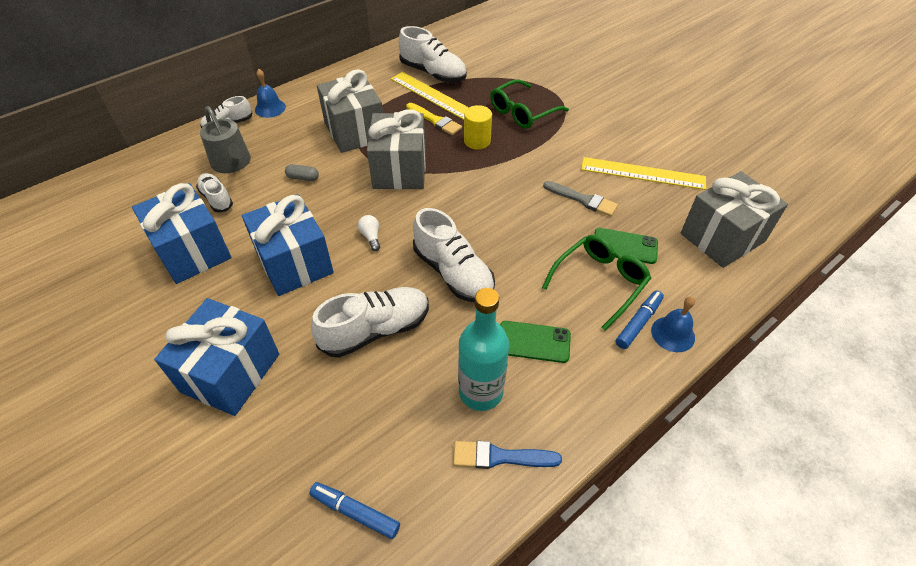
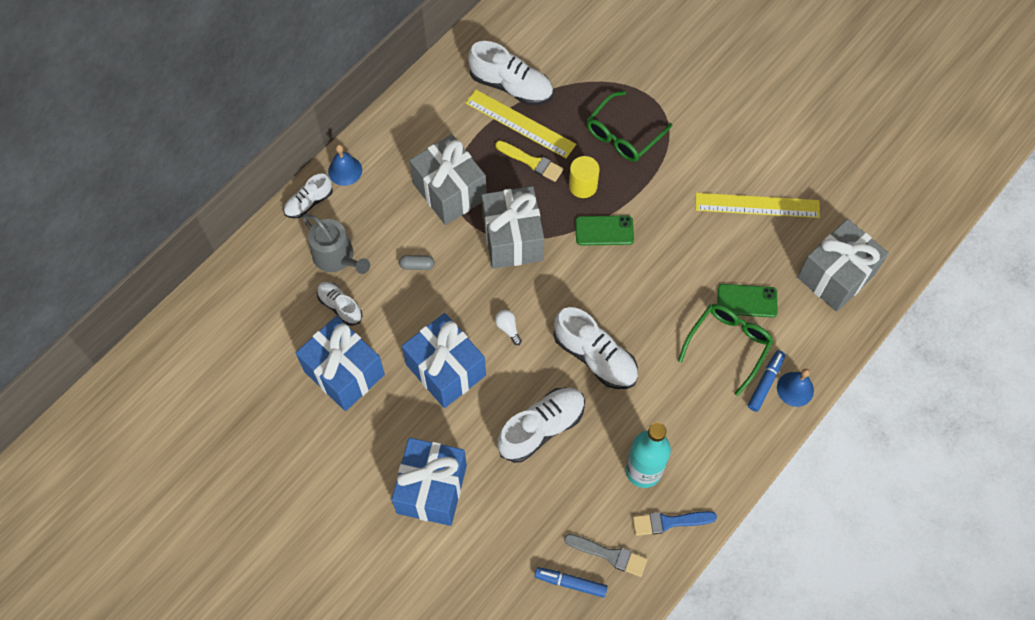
camera: 10 degrees left, 15 degrees up
(533, 342) = (679, 416): green phone -> green phone (604, 231)
(583, 200) = (702, 250): grey brush -> grey brush (609, 555)

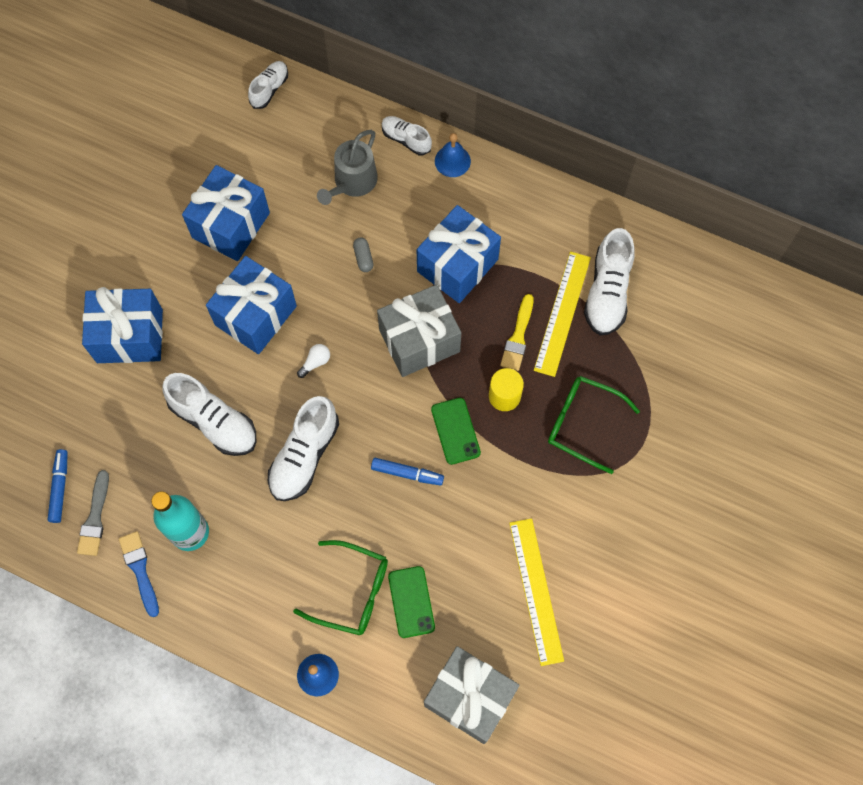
camera: 75 degrees right, 5 degrees up
(340, 306) = (300, 201): white shoe -> white shoe (269, 89)
(450, 191) = (457, 265): grey gift -> blue gift
(765, 383) = (317, 640): blue marker -> blue marker (407, 473)

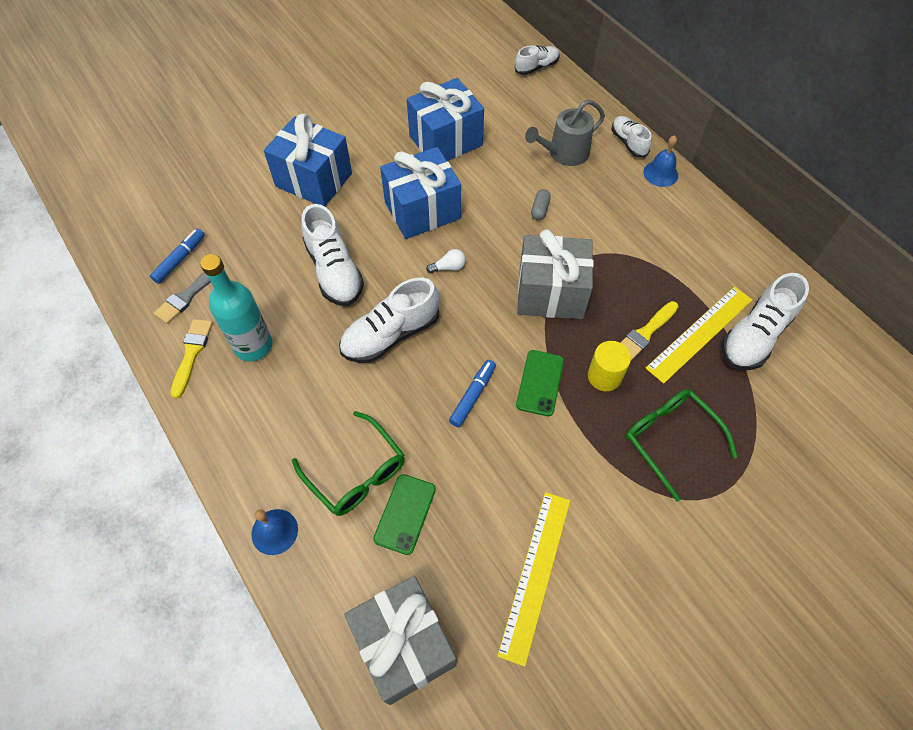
camera: 30 degrees right, 10 degrees down
(140, 570) = (192, 353): blue brush -> yellow brush
(407, 473) = (472, 396): blue marker -> blue marker turned 105 degrees counterclockwise
(457, 265) = (620, 251): blue gift -> none

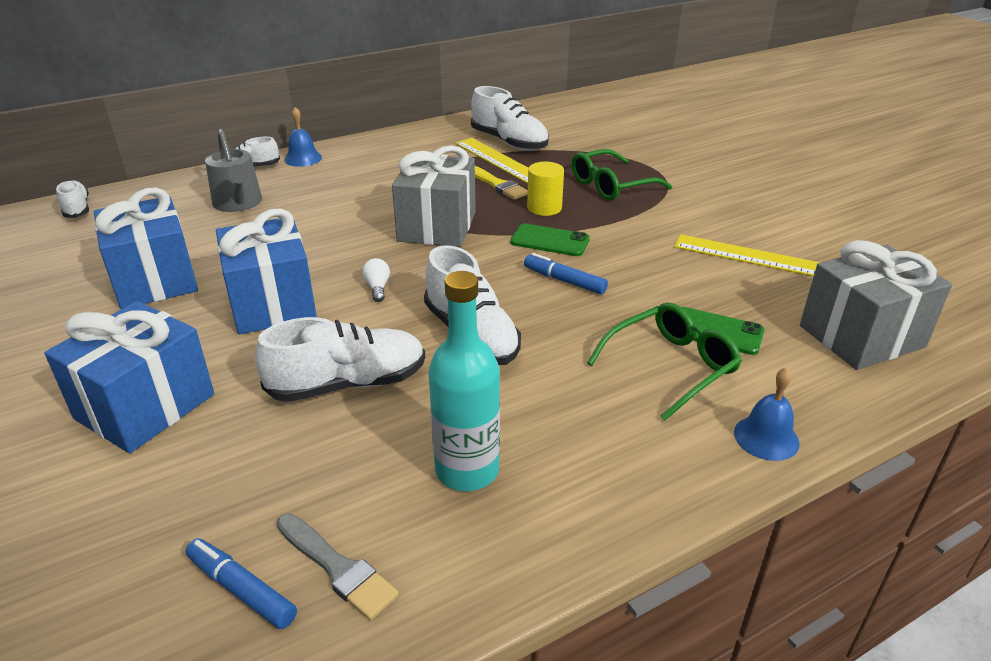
camera: 85 degrees left, 25 degrees down
(192, 353) = (471, 552): yellow brush -> none
(540, 209) = (315, 224): grey capsule -> none

